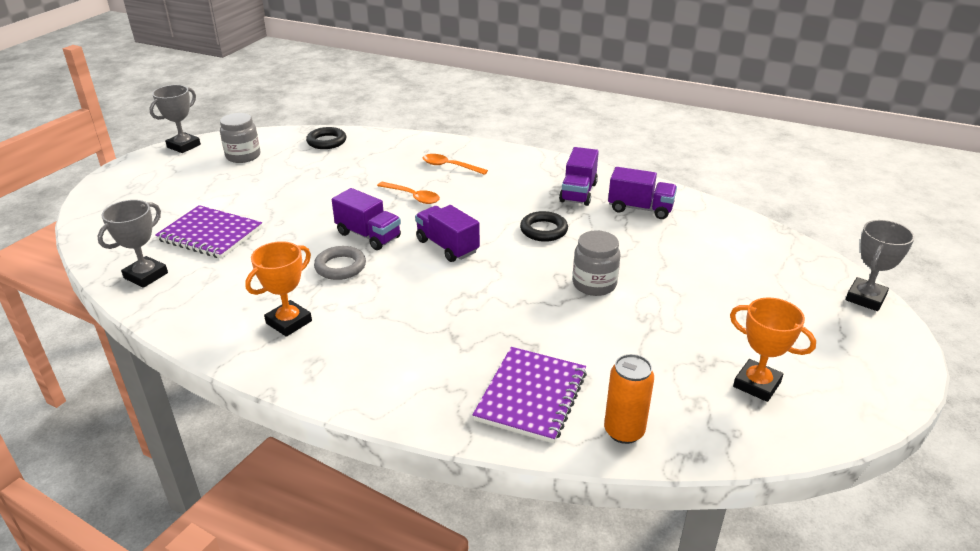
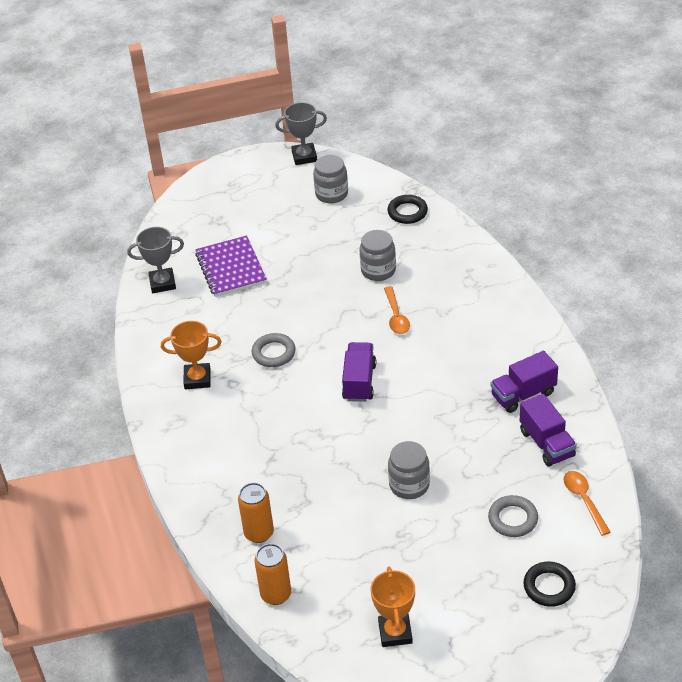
camera: 50 degrees right, 10 degrees up
(354, 179) = (378, 270): none -> grey jar
(368, 235) = (322, 336): purple truck -> none
(450, 166) = (463, 300): orange spoon -> orange spoon (584, 500)
(531, 396) = (259, 533): purple notebook -> orange can
(543, 230) = (443, 413): black ring -> black ring (549, 587)
(697, 259) = (513, 519): none -> grey ring
(865, 298) = (581, 642): grey trophy -> none

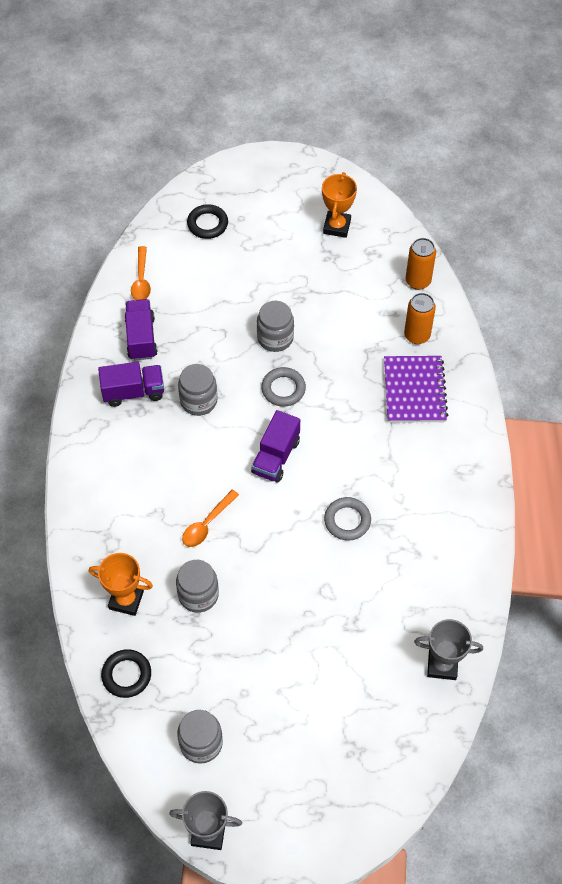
camera: 165 degrees left, 15 degrees up
(197, 379) = (432, 515): orange trophy -> orange trophy (126, 600)
(231, 268) = (359, 659): purple notebook -> purple notebook (414, 391)
(396, 316) = (207, 524): orange spoon -> orange spoon turned 150 degrees counterclockwise
(456, 405) = (198, 401): none -> grey jar
(513, 519) = (206, 282): grey ring -> grey ring (283, 389)

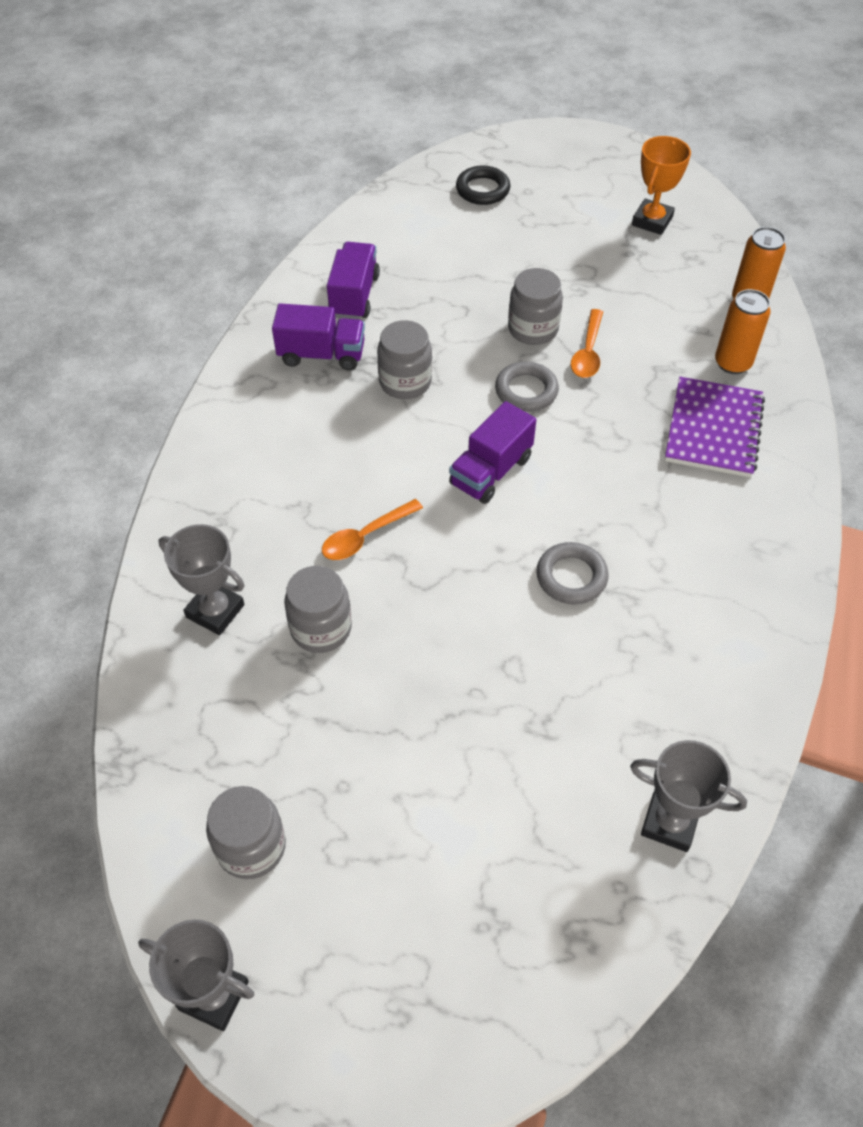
camera: 15 degrees right, 5 degrees down
(126, 600) = (215, 611): orange trophy -> grey trophy
(126, 675) = (177, 715): black ring -> none
(141, 280) = (377, 233): orange spoon -> orange spoon (588, 352)

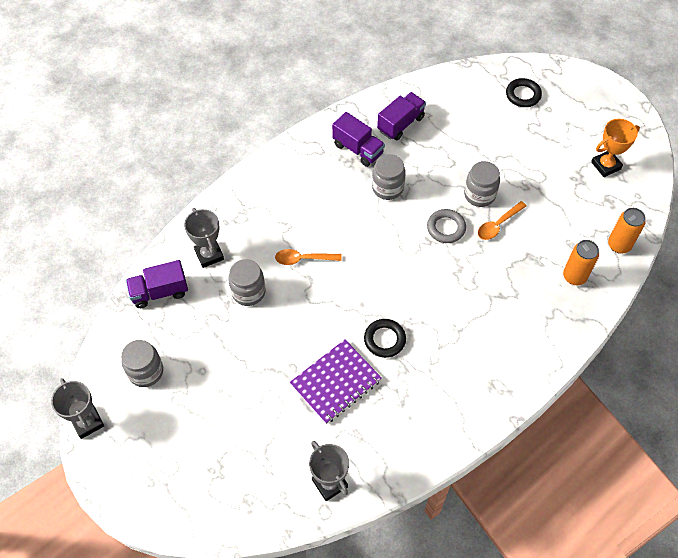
camera: 35 degrees right, 5 degrees up
(491, 471) = (391, 261): purple truck -> purple truck (160, 292)
(571, 577) = (384, 339): grey ring -> black ring
(713, 429) = (528, 307): purple notebook -> purple notebook (336, 382)

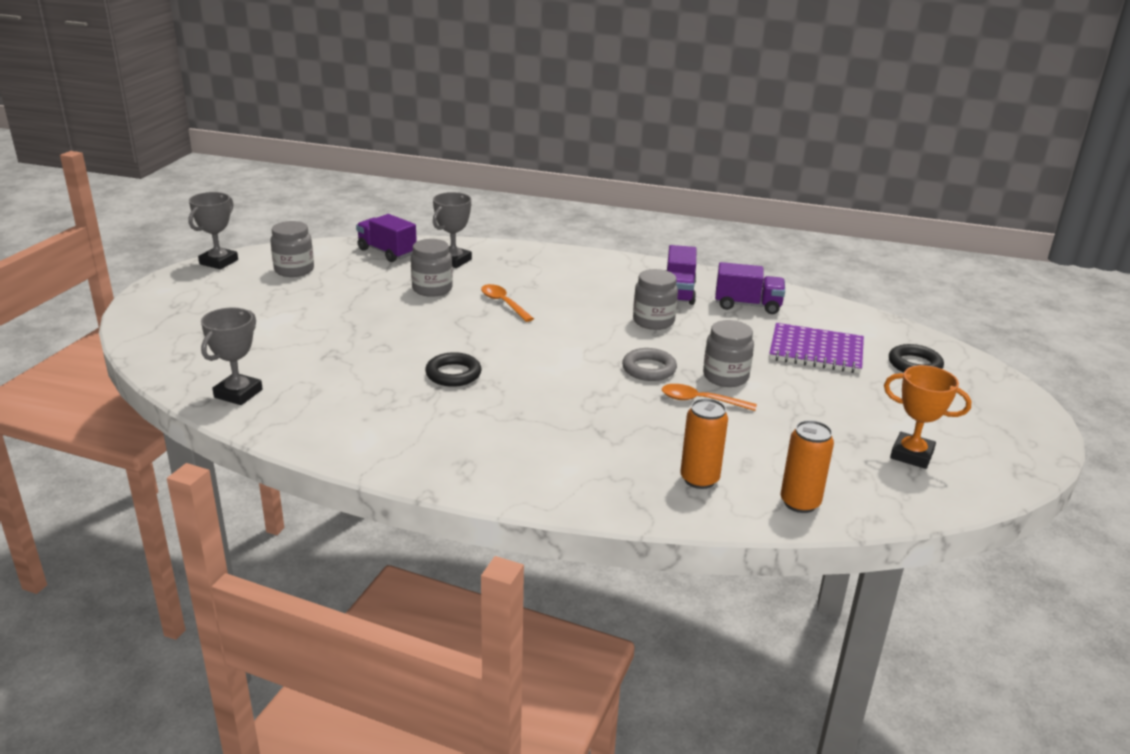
camera: 55 degrees right, 30 degrees down
(336, 382) = (369, 362): purple notebook -> purple notebook (816, 351)

